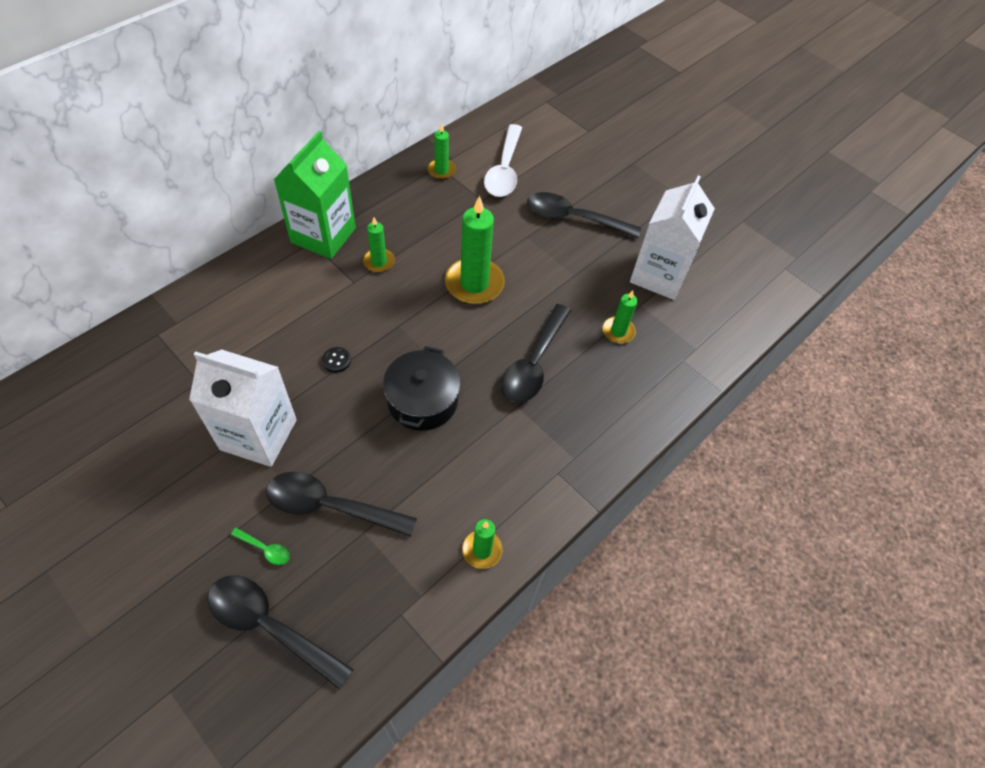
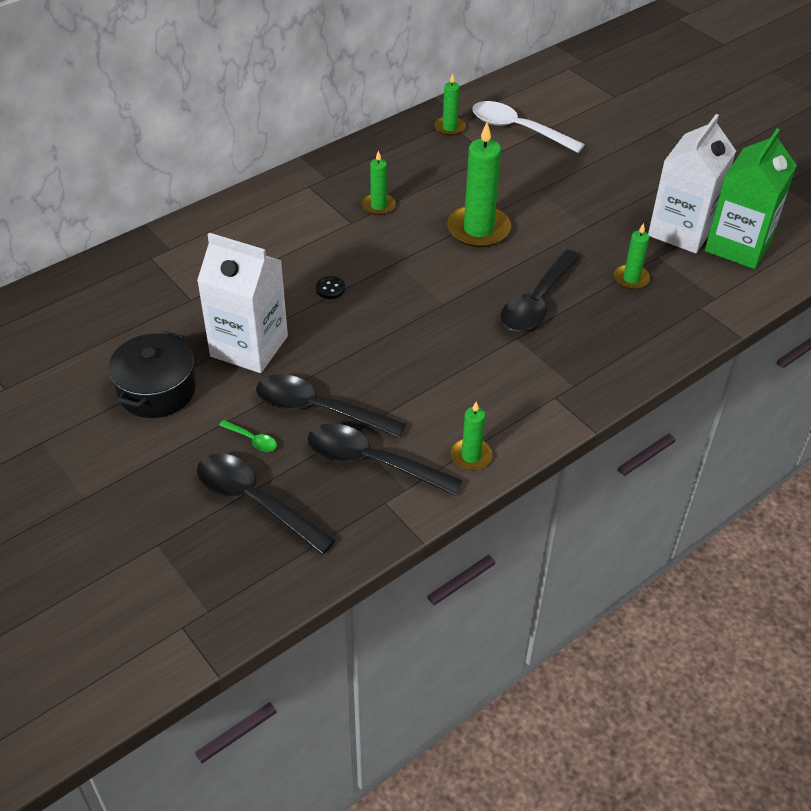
camera: 10 degrees right, 10 degrees down
(323, 235) = (321, 180): green carton -> green carton (738, 245)
(422, 400) = (417, 327): black pot -> black pot (157, 390)
(504, 170) = (518, 129): white spoon -> white spoon turned 105 degrees clockwise
(574, 218) = (591, 176): black spoon -> black spoon (372, 462)

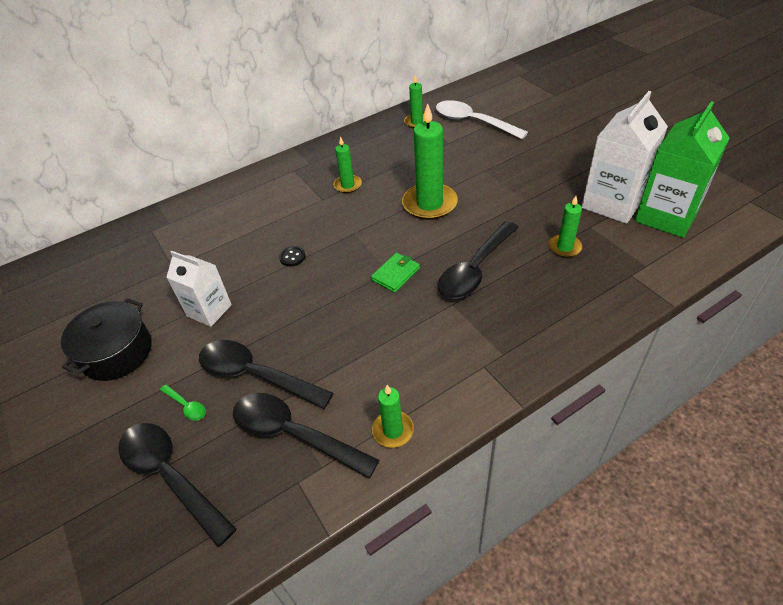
camera: 10 degrees right, 0 degrees up
(249, 346) = (209, 310): white carton -> white carton, size x0.62
(451, 307) = (396, 274): none -> green wallet

